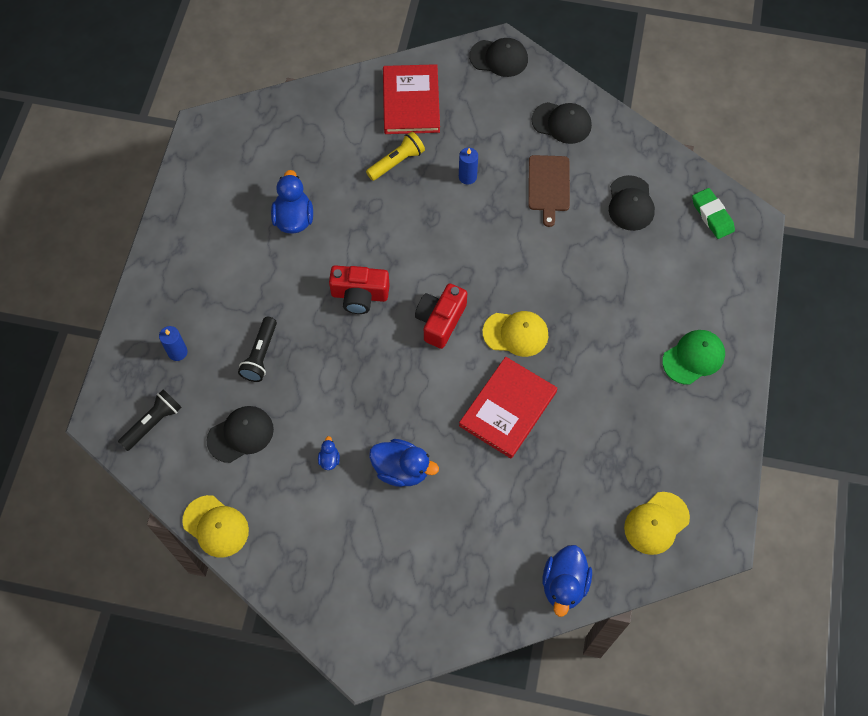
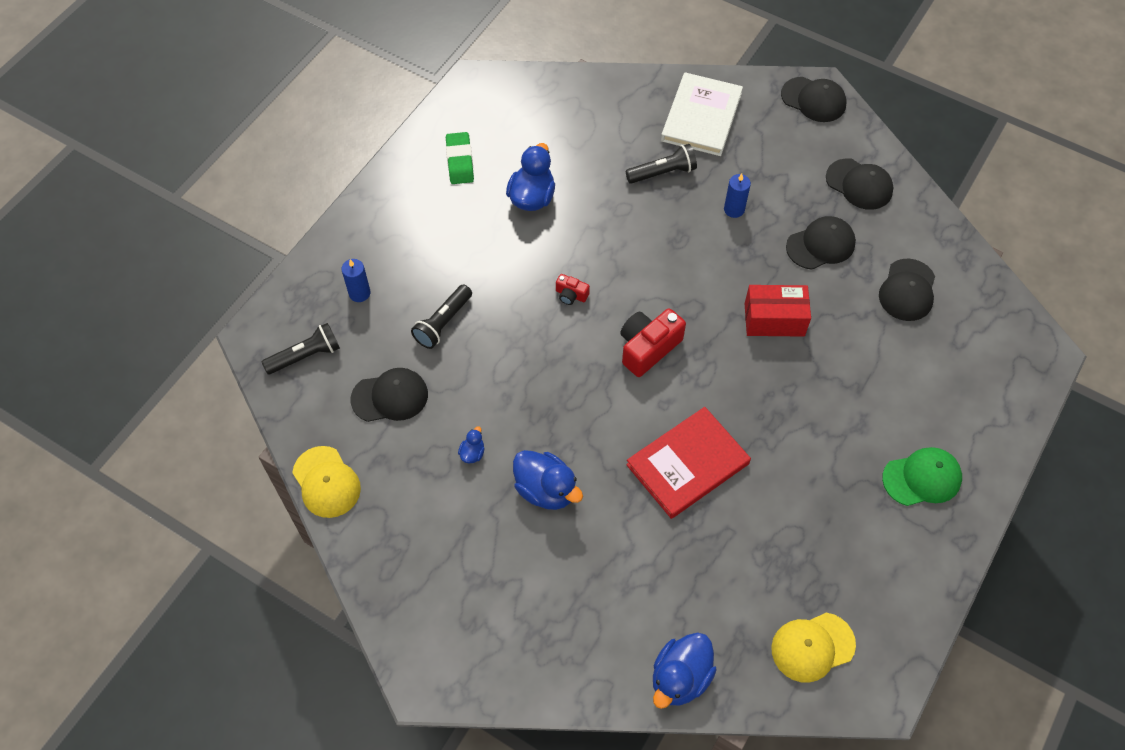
camera: 20 degrees right, 5 degrees down
(359, 295) = (571, 295): red camera -> red camera, size x0.51
(397, 162) = (663, 173): yellow flashlight -> black flashlight
(411, 102) = (701, 117): red book -> white book
(516, 334) = (726, 387): yellow cap -> none
(534, 263) = (774, 319): none -> red box
(549, 186) = (821, 245): brown cutting board -> black cap
(712, 215) = (998, 331): green eraser -> green eraser (460, 161)

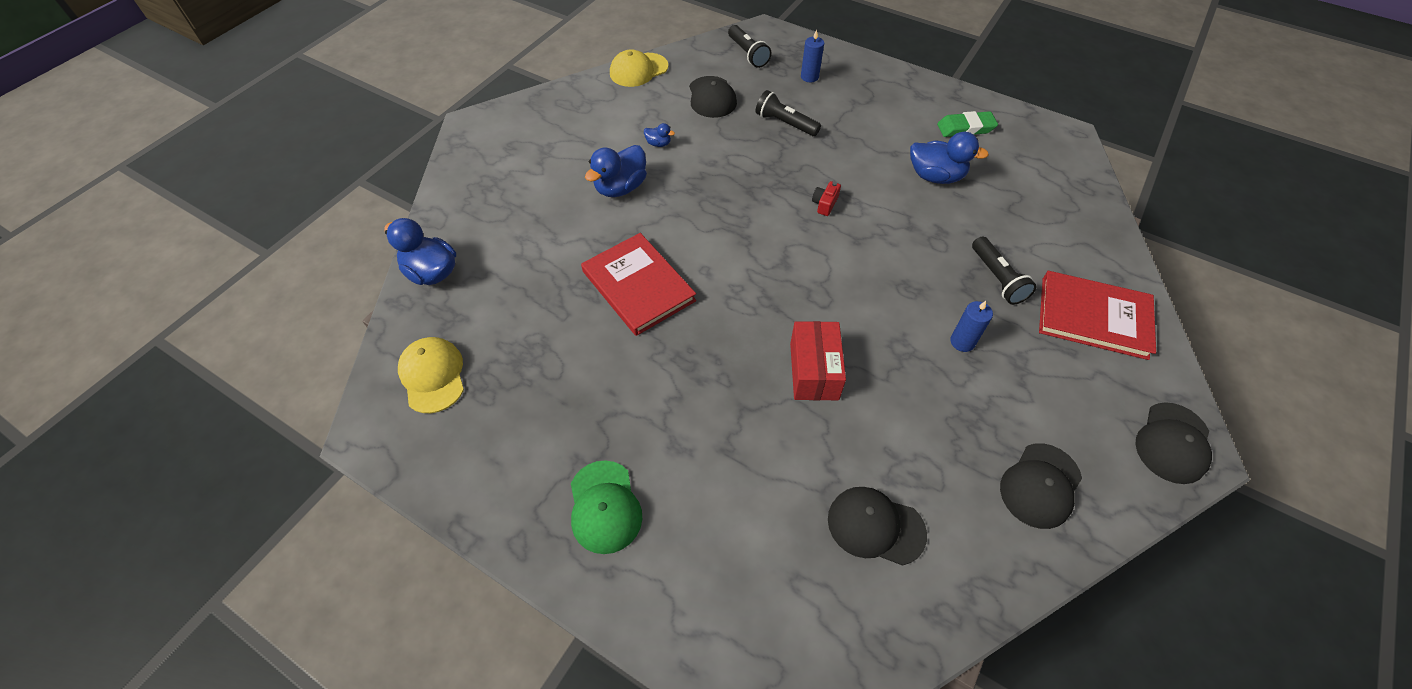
camera: 90 degrees right, 5 degrees down
(648, 348) = (769, 260): red camera -> none
(701, 117) = (1093, 317): white book -> red book
(821, 245) = (929, 429): black cap -> none

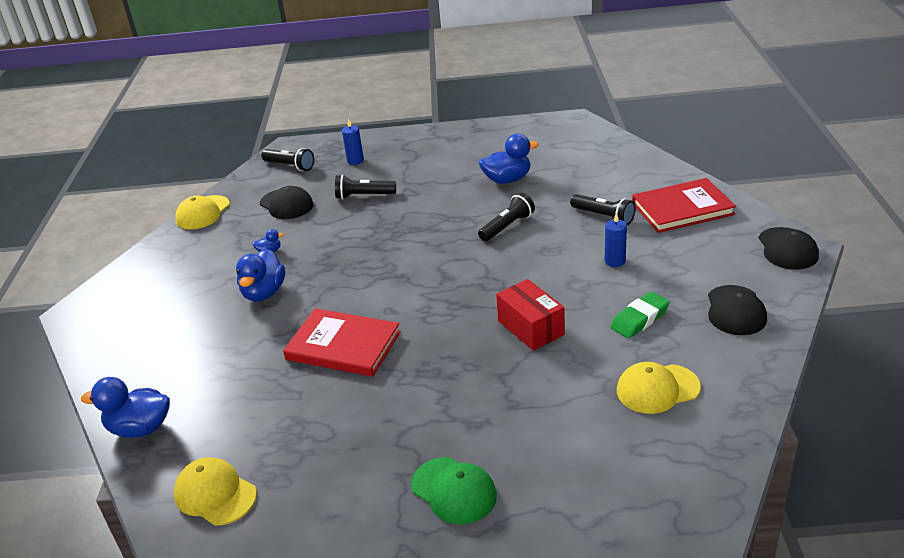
camera: 30 degrees left, 20 degrees down
(825, 204) = (442, 229): red camera -> none
(875, 526) = (657, 389): black cap -> yellow cap
(889, 235) = (507, 226): none -> black flashlight
(965, 128) = (501, 144): green eraser -> green eraser (640, 319)

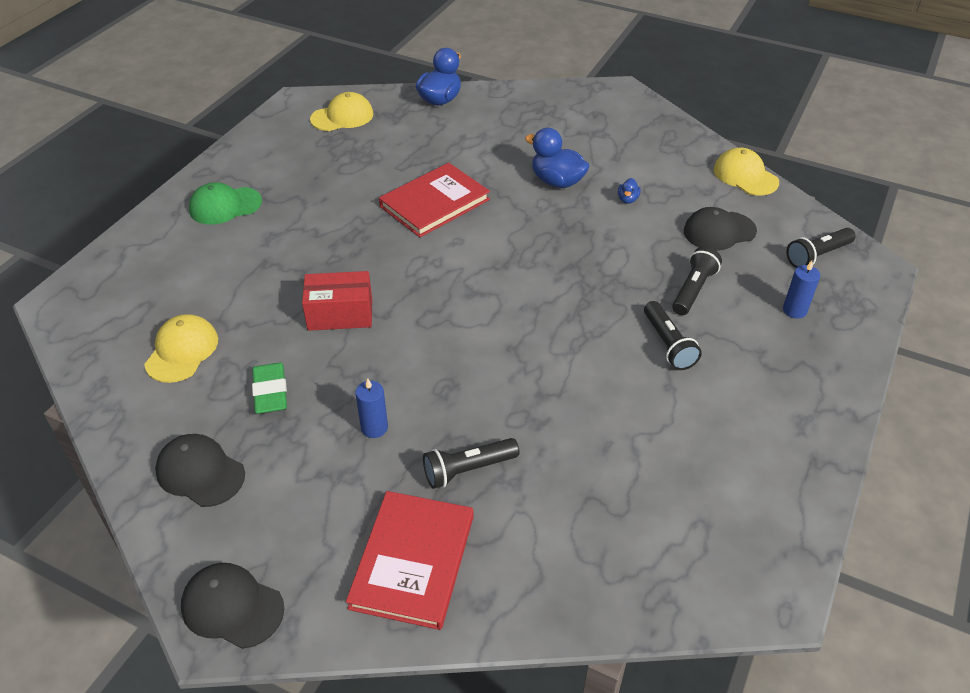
camera: 115 degrees right, 10 degrees up
(507, 179) = (635, 425): blue duck -> none
(507, 226) = (524, 375): black flashlight -> black flashlight (668, 344)

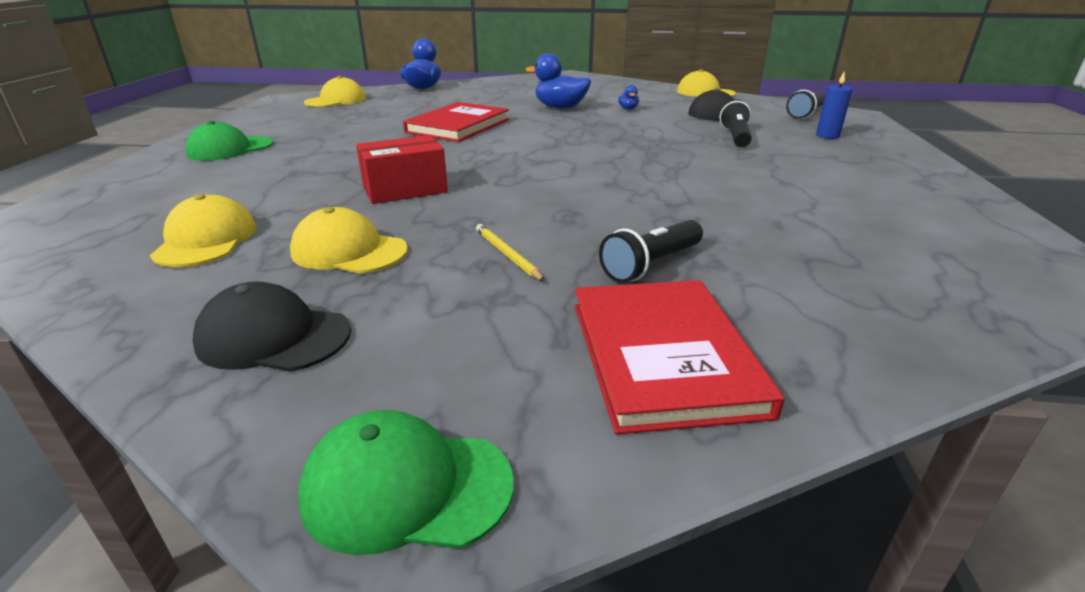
camera: 20 degrees left, 15 degrees down
(232, 607) = (406, 487): black cap -> green cap
(270, 392) = (349, 251): green eraser -> yellow cap
(374, 428) = (507, 254): blue candle -> yellow pencil
(668, 344) = (752, 163): black flashlight -> none

